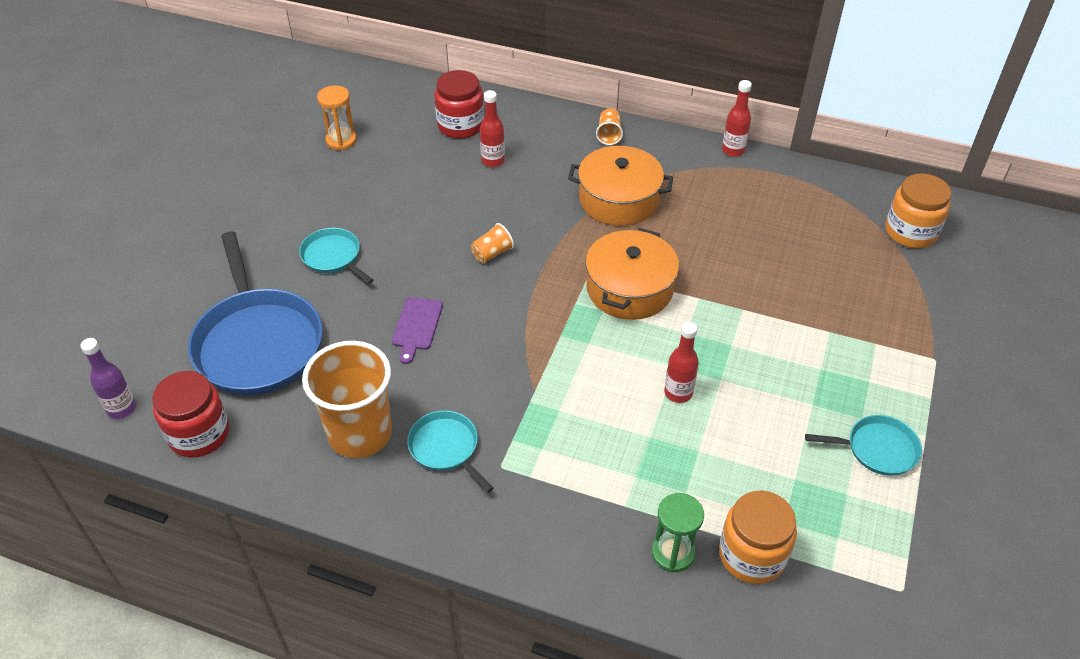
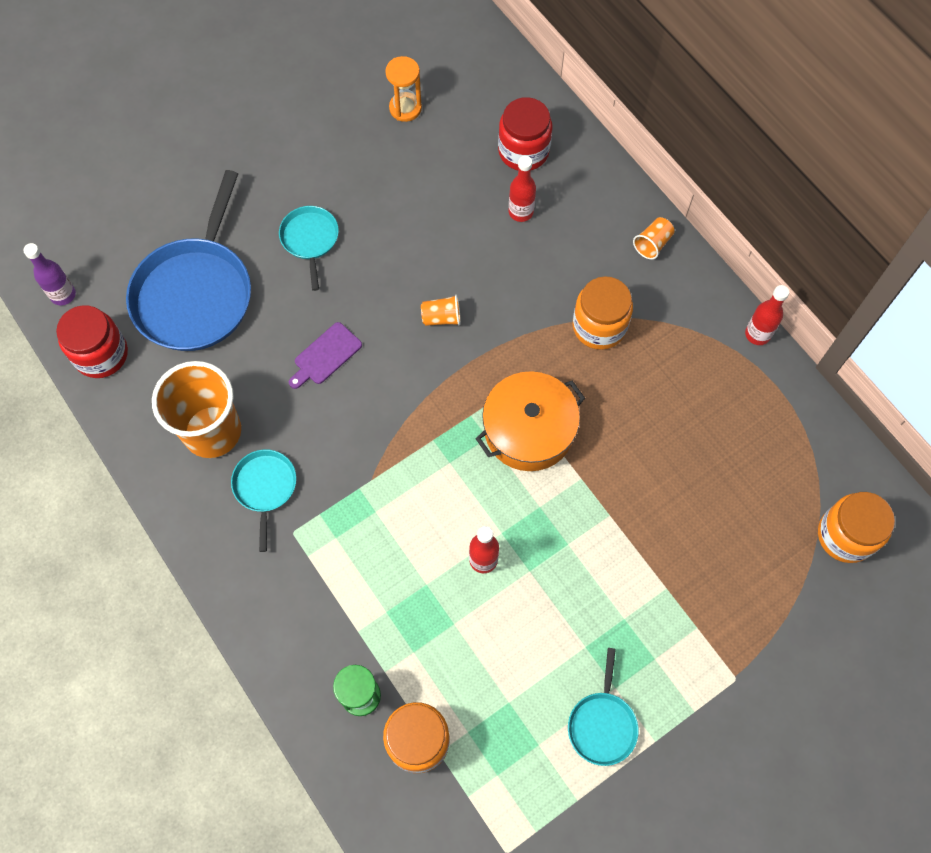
camera: 35 degrees right, 20 degrees up
(619, 199) = (599, 326): orange pot -> orange jar
(878, 449) = (602, 725): turquoise pan -> turquoise pan turned 60 degrees clockwise

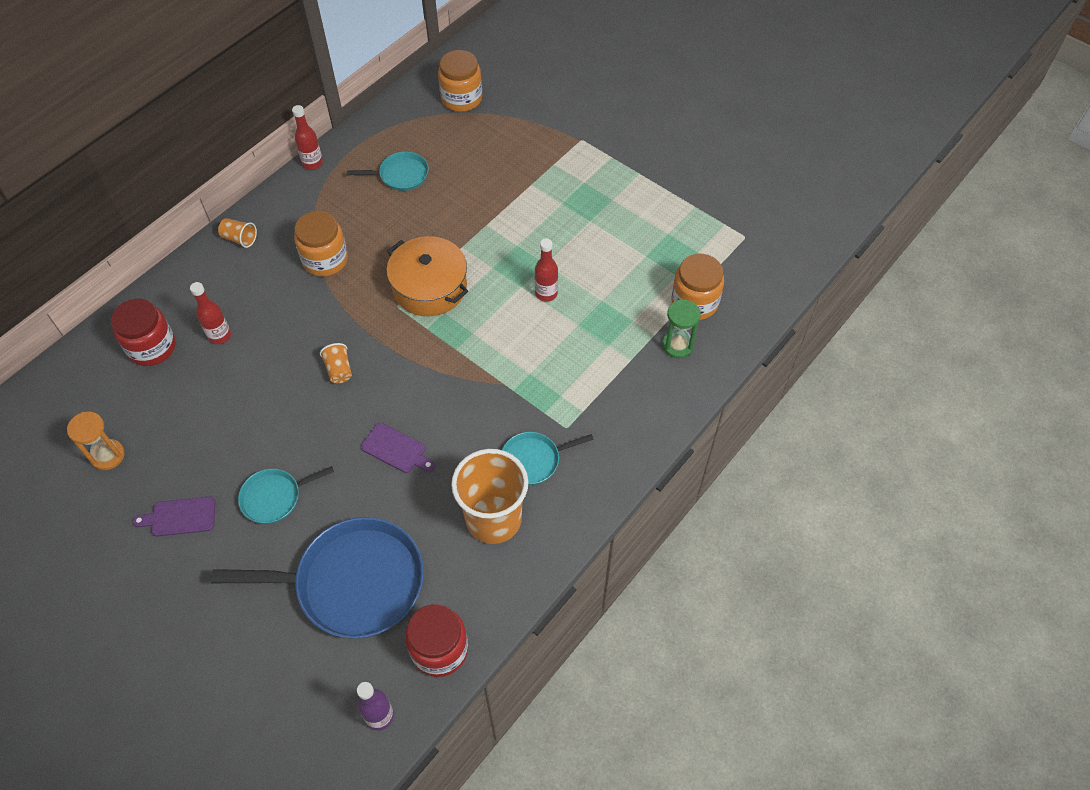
camera: 105 degrees left, 10 degrees down
(318, 161) = (180, 517): none -> purple cutting board
(602, 725) = (640, 202): turquoise pan -> turquoise pan (401, 175)

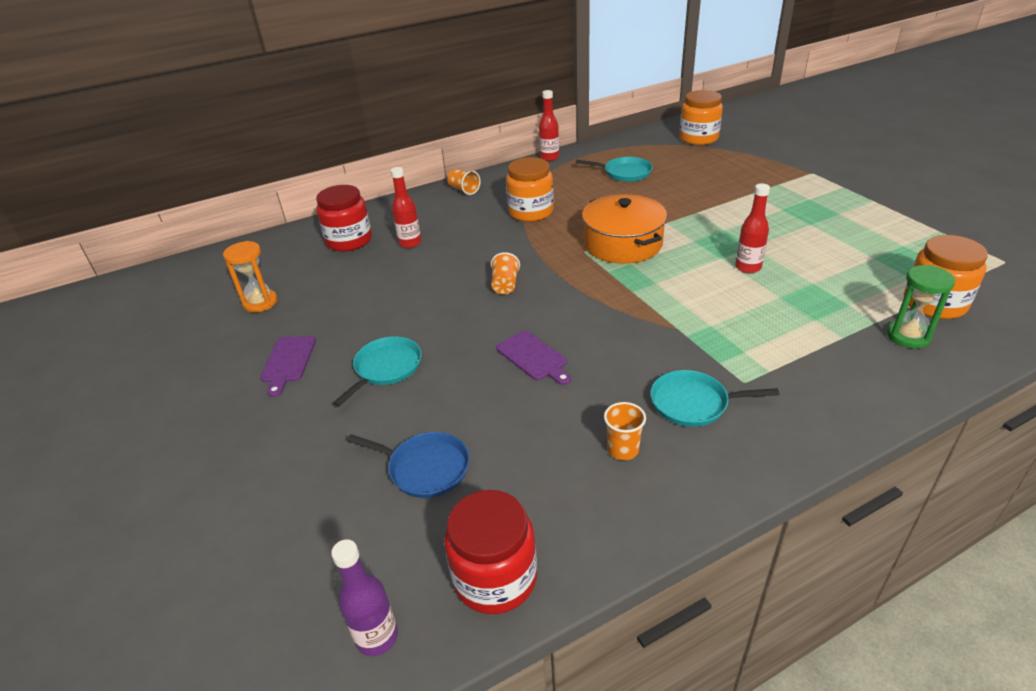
camera: 25 degrees right, 20 degrees down
(180, 517) = (288, 362): purple cutting board -> purple cutting board turned 105 degrees counterclockwise
(274, 497) = (386, 368): turquoise pan -> turquoise pan turned 120 degrees clockwise
(353, 582) = (425, 468): blue pan -> blue pan, size x0.50
(494, 519) = (623, 449): orange cup -> orange cup, size x0.42

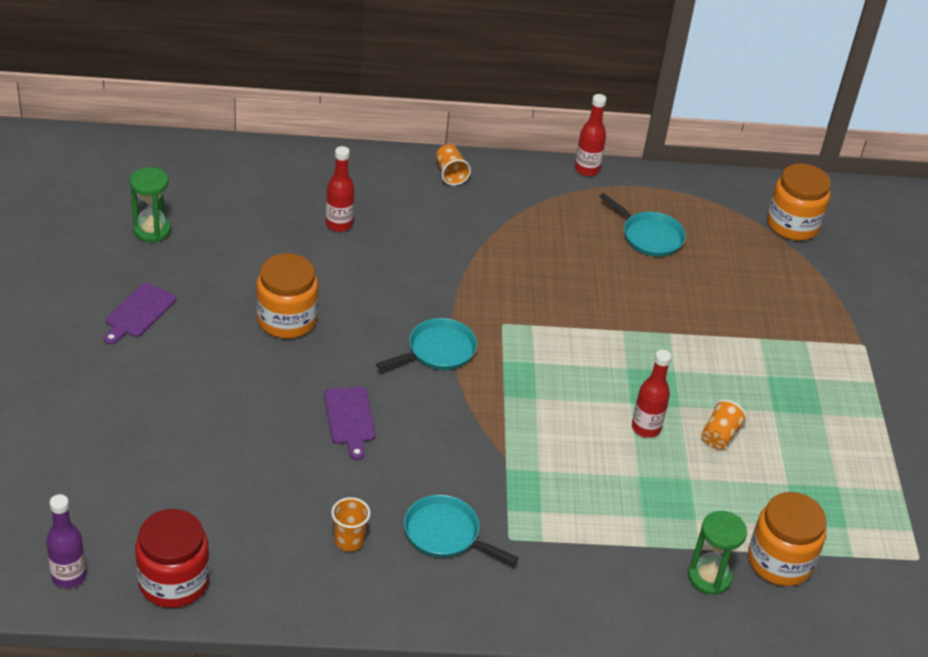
camera: 20 degrees right, 5 degrees up
(260, 303) = (152, 230): orange hourglass -> green hourglass
(349, 241) = (281, 190): red jar -> none
(386, 368) = (216, 363): turquoise pan -> turquoise pan (438, 350)
(425, 468) = (184, 473): blue pan -> none
(505, 285) = (390, 326): orange cup -> orange cup (719, 435)
(531, 212) = (494, 243): orange jar -> orange jar (287, 319)
(622, 244) = (550, 334): orange pot -> none

